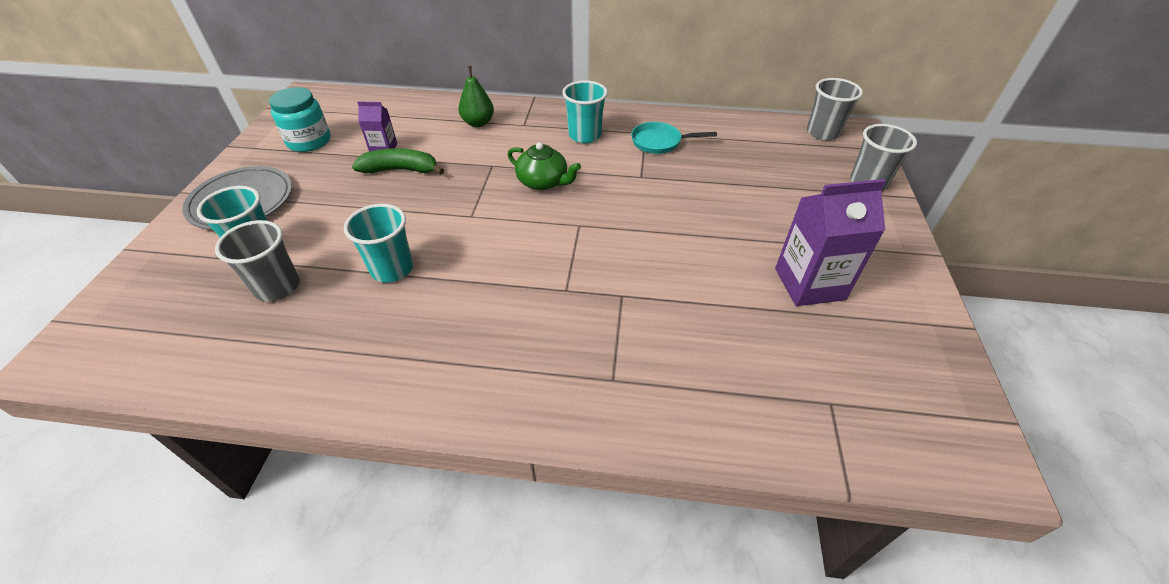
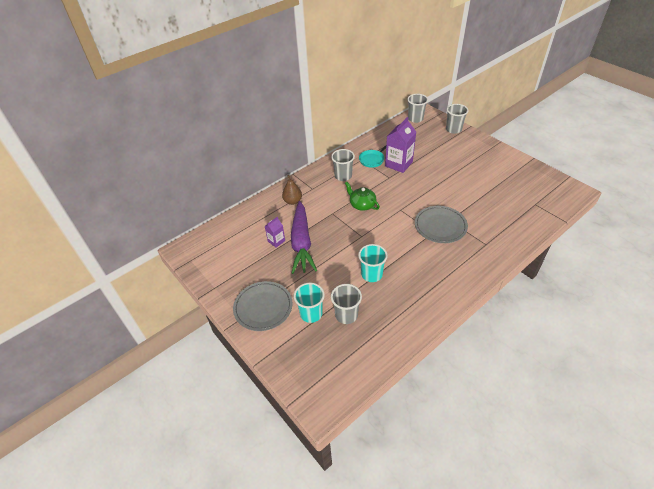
camera: 45 degrees left, 0 degrees up
(309, 141) = (235, 264): turquoise jar -> none
(401, 170) = (301, 242): green banana -> purple carrot
(478, 123) = (292, 201): green pear -> brown pear
(543, 182) = (362, 204): green teapot -> green teapot turned 120 degrees counterclockwise
(584, 135) = (343, 176): turquoise cup -> grey cup
(592, 291) = (440, 226): none -> grey plate
(809, 284) = (486, 175): purple carton -> purple carton (398, 164)

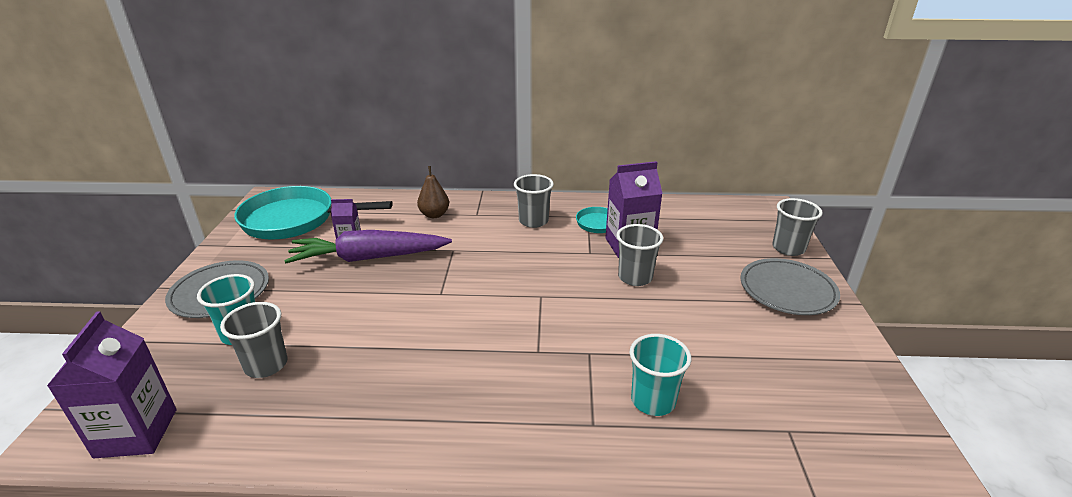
camera: 40 degrees right, 15 degrees down
(225, 250) = (295, 220): none -> turquoise pan
(301, 242) = (368, 258): purple carrot -> purple carrot turned 45 degrees clockwise
(346, 376) = (136, 433): none -> purple carton
(362, 204) = (502, 261): green teapot -> none
(371, 274) = (373, 343): turquoise cup -> turquoise cup (653, 401)
(415, 119) = (742, 209): grey cup -> grey cup (635, 277)
(440, 226) = (562, 351): grey plate -> grey plate (787, 290)

